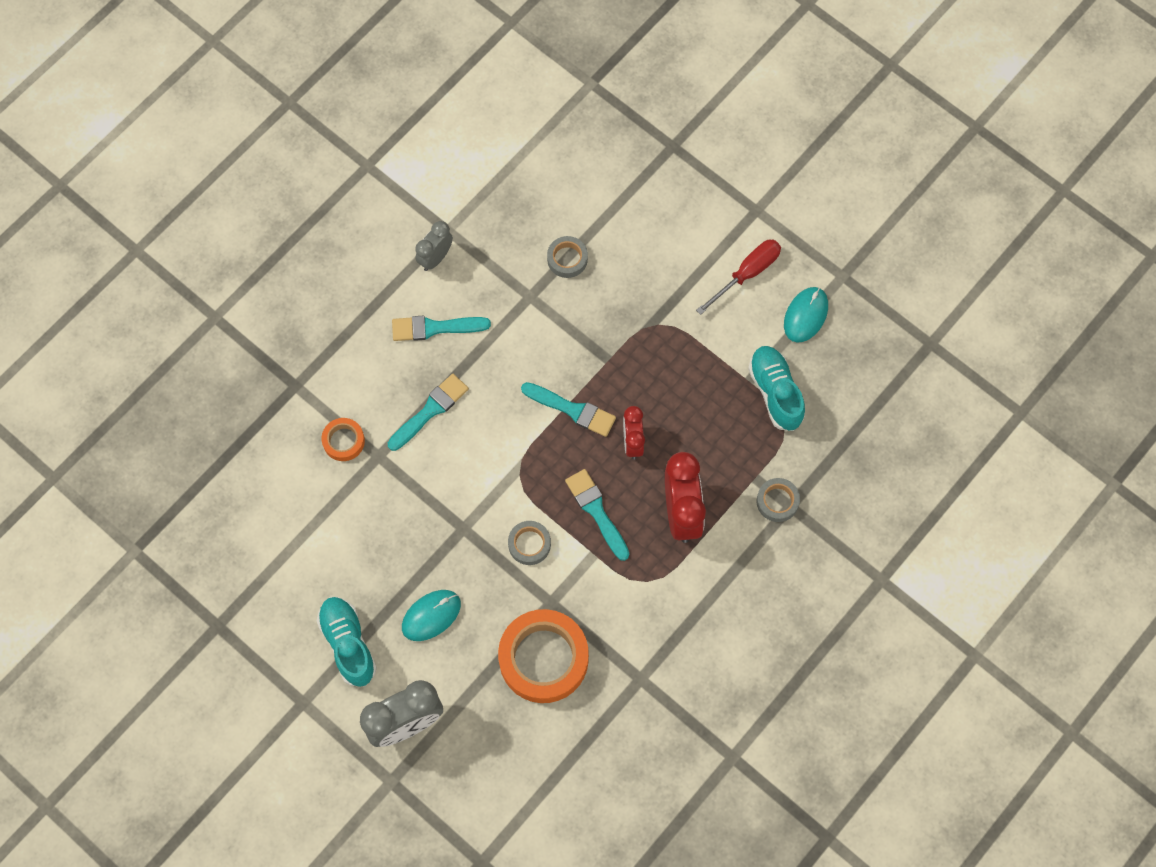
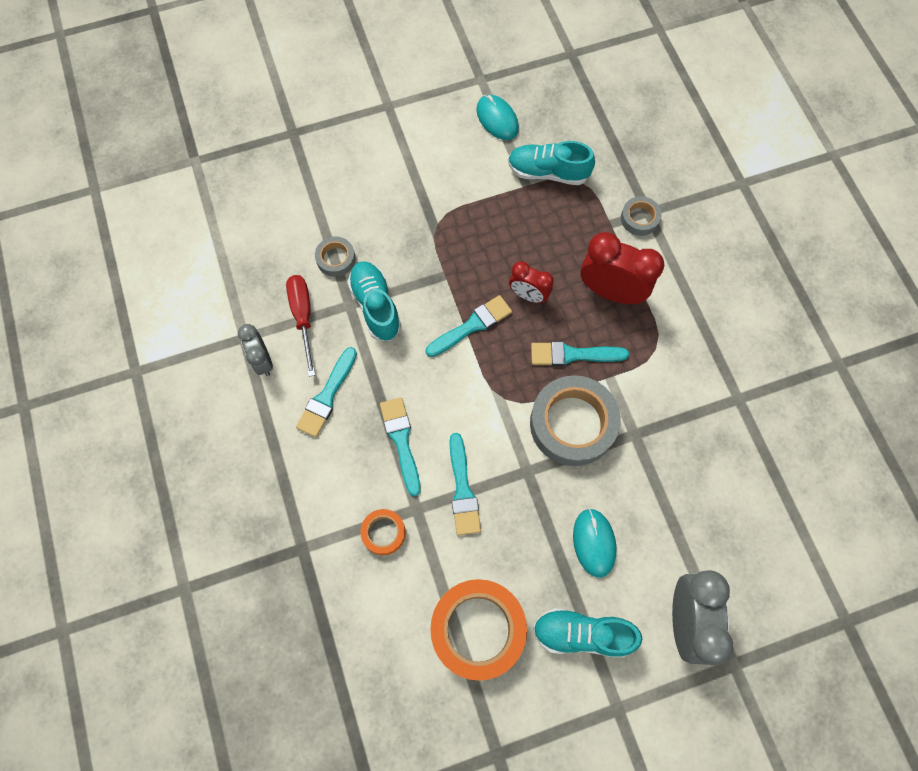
camera: 60 degrees left, 0 degrees up
(416, 484) = (463, 490): none -> turquoise brush
(529, 544) = (572, 424): grey tape -> grey tape, size x2.06
(542, 319) = (376, 306): none -> turquoise shoe
(543, 658) = (682, 467): orange tape -> orange tape (478, 629)
(747, 274) = (436, 139): red screwdriver -> red screwdriver (303, 317)

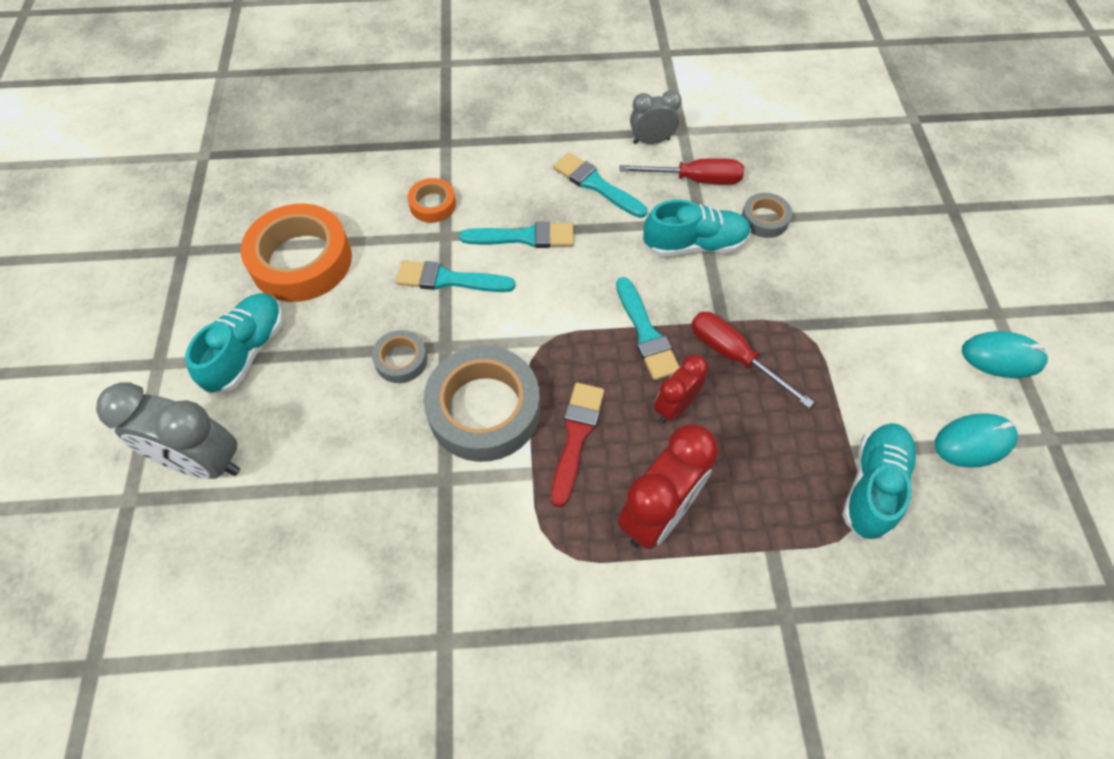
camera: 105 degrees right, 10 degrees down
(474, 264) = (733, 356): none -> red screwdriver
(573, 355) = (576, 436): turquoise brush -> red brush
(594, 543) = (335, 391): turquoise mouse -> turquoise mouse (1002, 357)
(639, 218) = (775, 597): grey tape -> grey tape (401, 360)

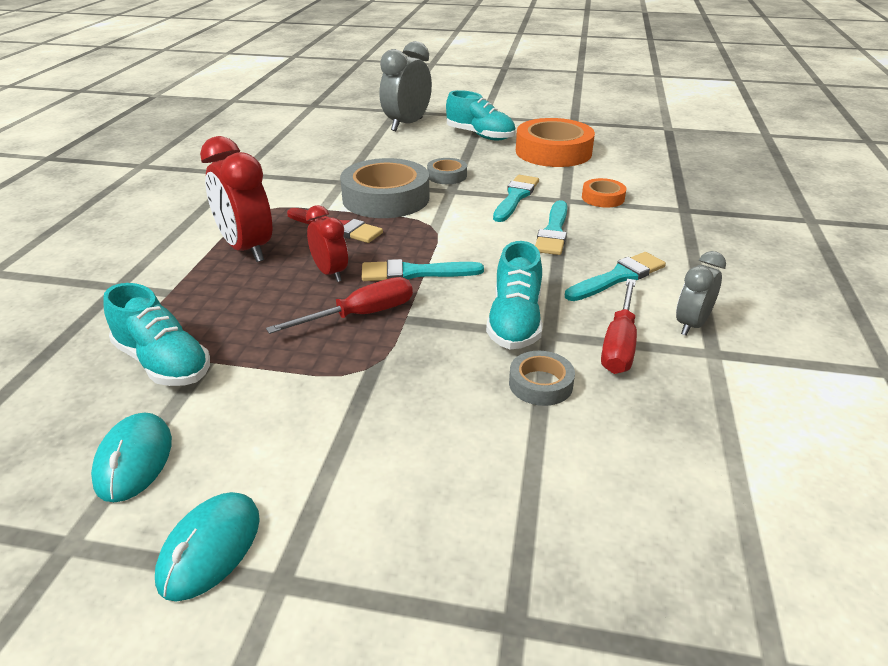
camera: 105 degrees right, 25 degrees down
(651, 141) = (691, 325): grey clock -> grey clock turned 150 degrees counterclockwise

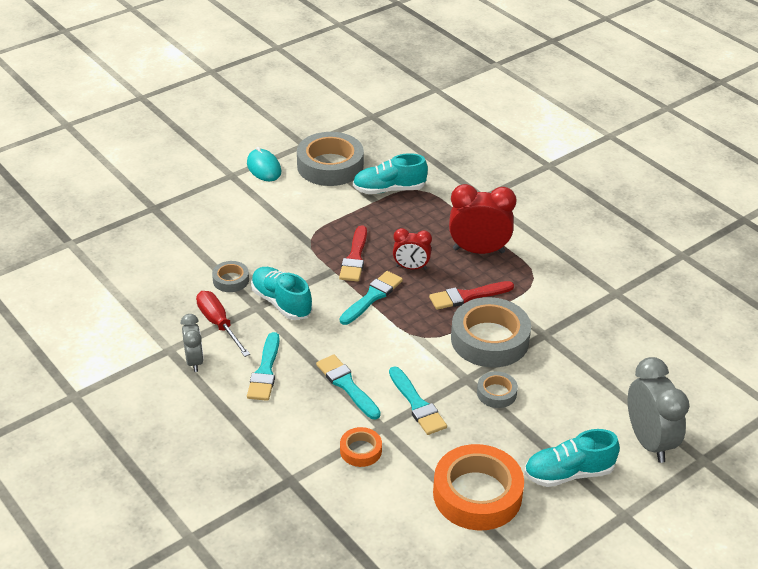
camera: 130 degrees right, 5 degrees up
(134, 460) = (330, 166): turquoise mouse -> grey tape
(360, 315) = (355, 258): red screwdriver -> red brush

